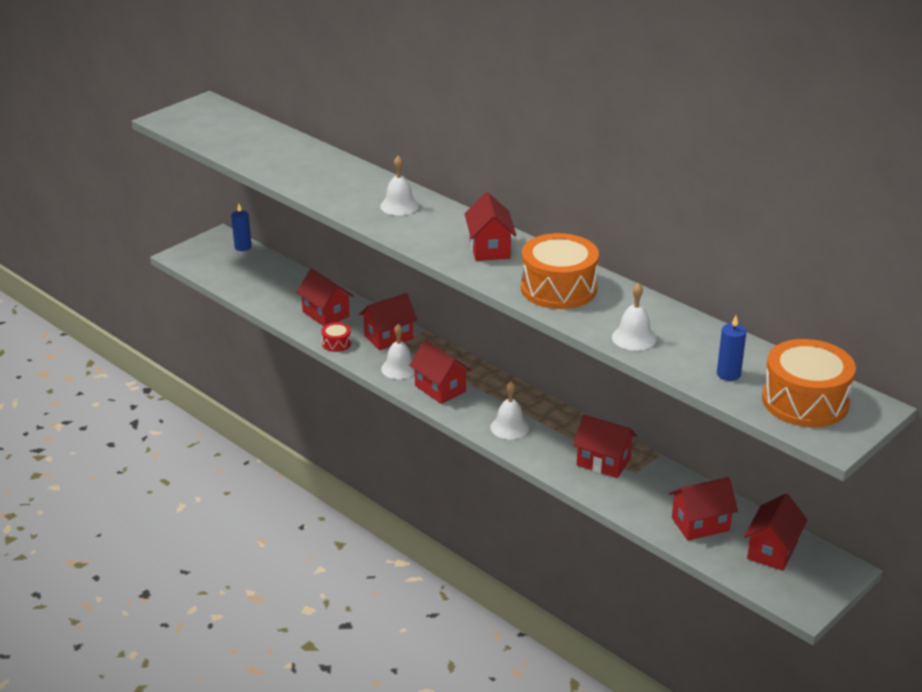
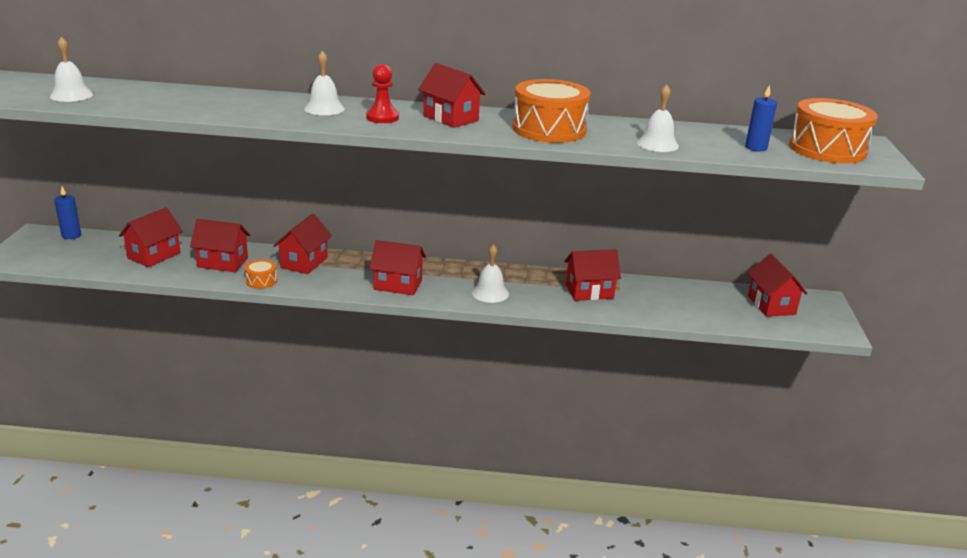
camera: 40 degrees left, 5 degrees down
(336, 343) = (261, 281): red drum -> orange drum
(399, 368) = (343, 281): white bell -> white bell (71, 95)
(432, 231) = (382, 117): none -> red pawn
(700, 524) = (707, 306): red house -> red house (154, 255)

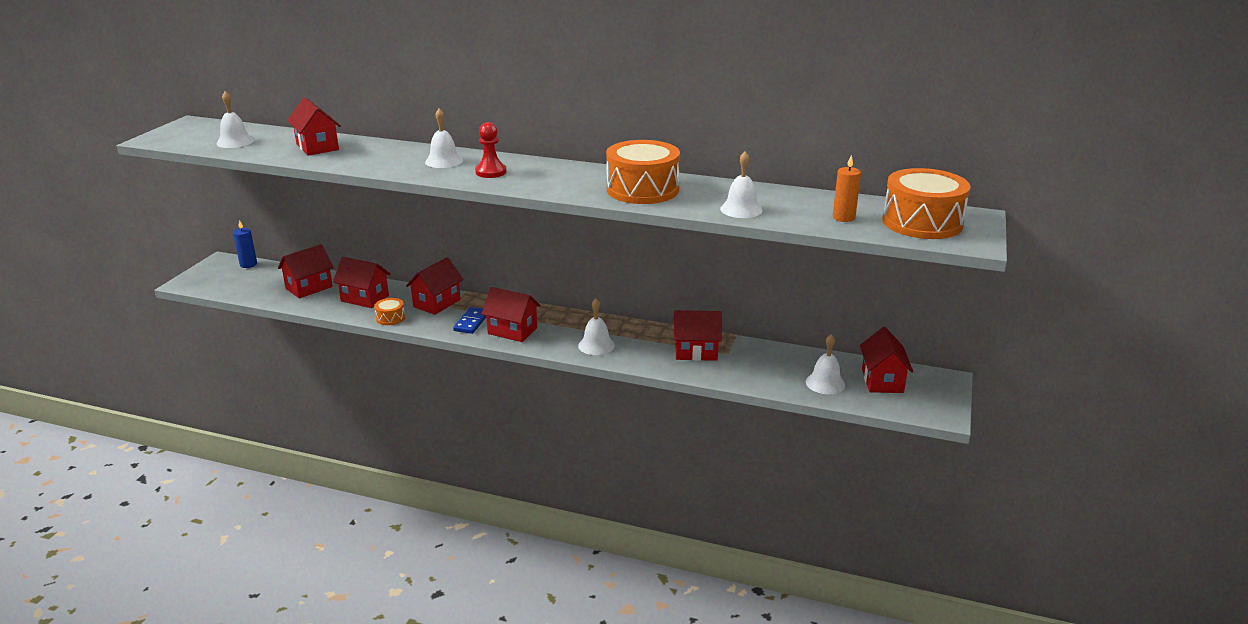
camera: 15 degrees right, 0 degrees up
(350, 279) = (471, 322): none -> blue domino
(450, 118) = (555, 175): red house -> red house (317, 147)
(723, 311) = (825, 383): none -> white bell
(756, 148) = (843, 217): blue candle -> orange candle

